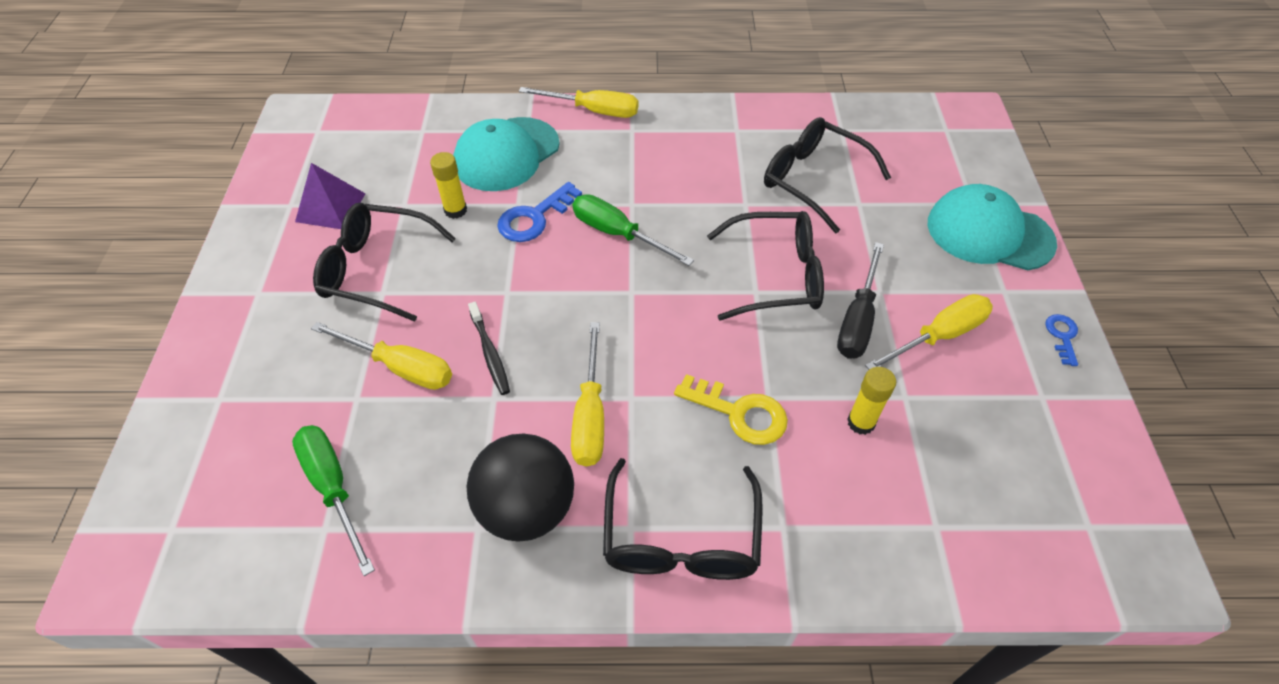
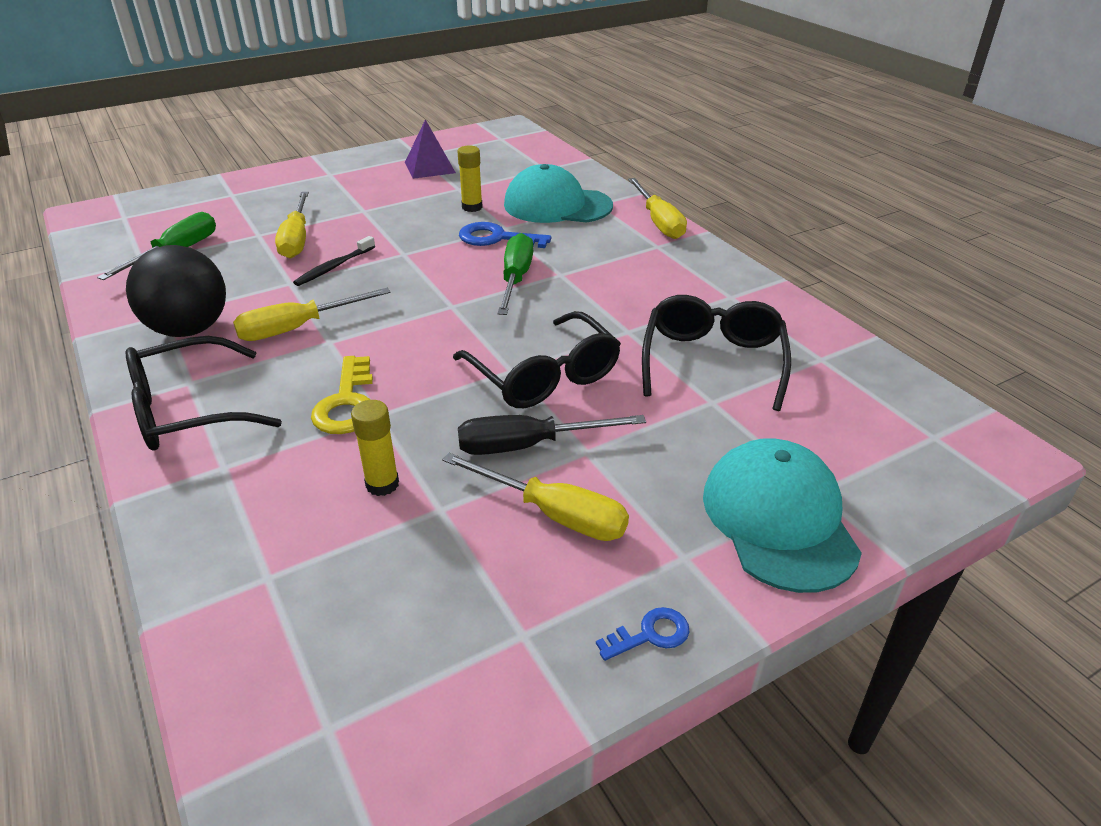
camera: 60 degrees right, 15 degrees down
(378, 270) = (384, 201): black glasses -> none

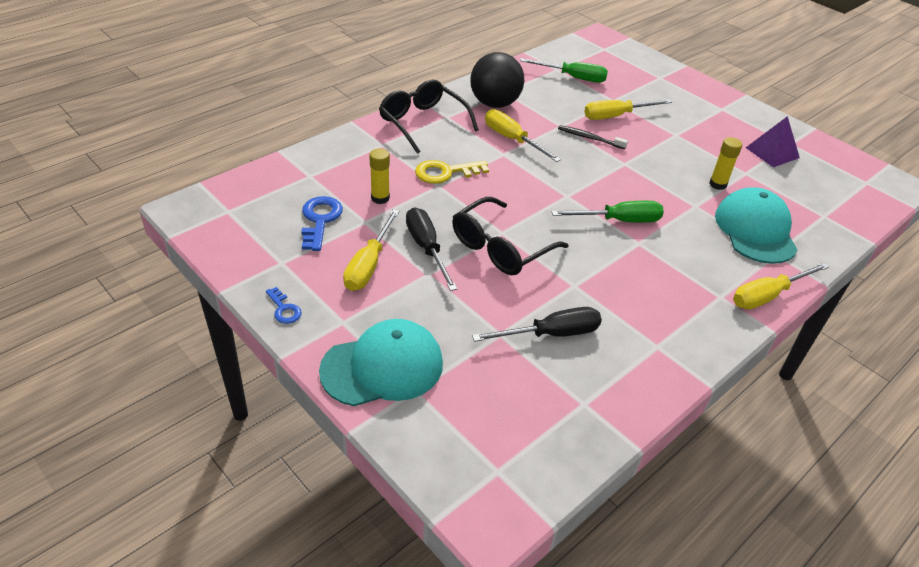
camera: 75 degrees right, 5 degrees up
(496, 238) = (674, 203): blue key -> blue key (320, 220)
(712, 362) = (551, 334): black glasses -> black screwdriver

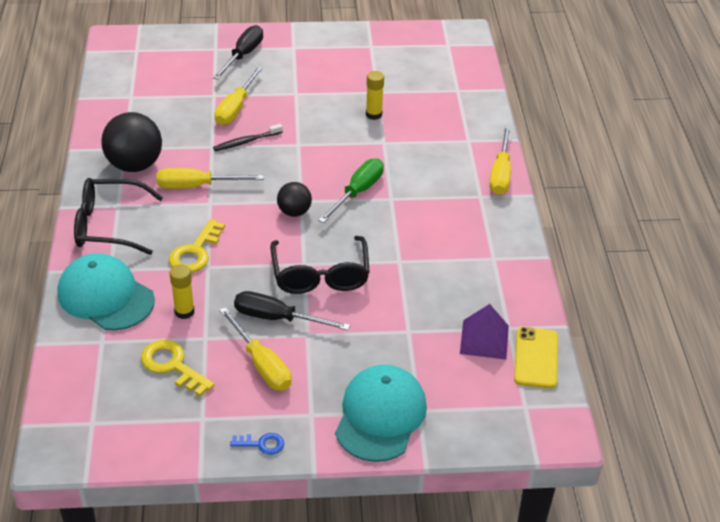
camera: 50 degrees left, 0 degrees up
(320, 220) = (172, 366): blue key -> yellow key
(550, 198) = (294, 212): none -> black ball
(551, 334) = (434, 304): black screwdriver -> black screwdriver (243, 55)
(569, 446) = (536, 358): none -> yellow phone
(573, 77) = (155, 96): green screwdriver -> none
(755, 230) = (437, 132): turquoise cap -> turquoise cap (105, 296)
(772, 152) = (370, 62): purple pyramid -> purple pyramid (484, 339)

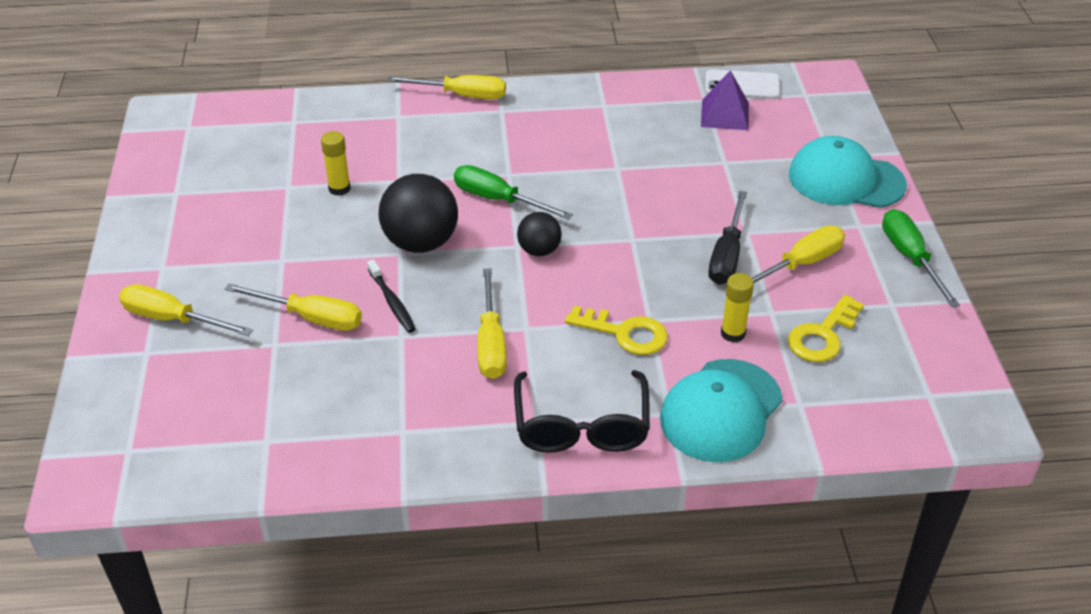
camera: 90 degrees left, 0 degrees up
(135, 165) = (444, 414): black ball -> black ball (421, 243)
(243, 55) = (173, 319): black screwdriver -> yellow screwdriver
(262, 444) = (910, 258): blue key -> green screwdriver
(320, 275) = (649, 225): black glasses -> none
(536, 358) = (742, 85): yellow phone -> white phone

